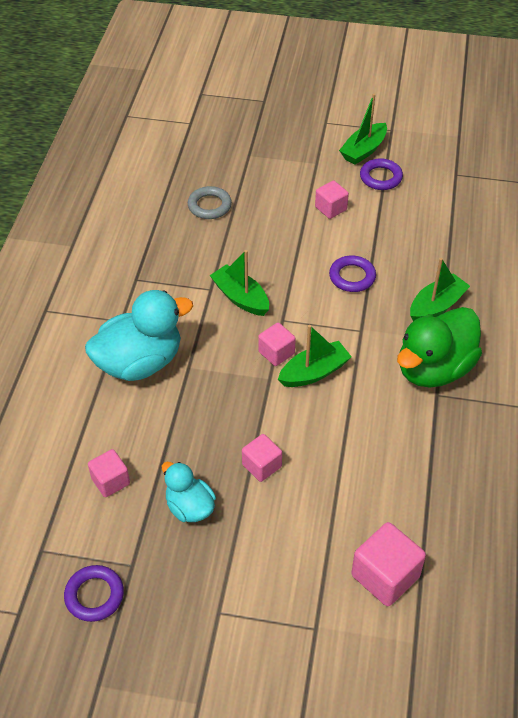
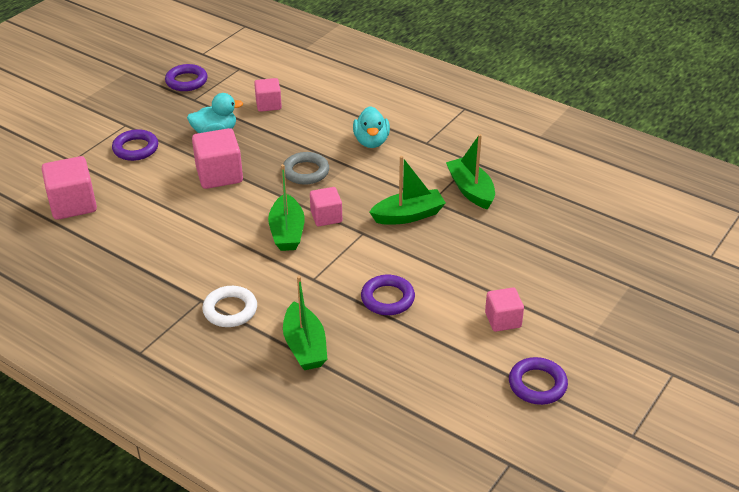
camera: 115 degrees right, 10 degrees down
(140, 362) = (371, 141): turquoise duck -> turquoise duck, size x0.56
(209, 206) = (553, 231): grey ring -> grey ring (306, 172)
(259, 572) = (135, 148): none -> purple ring
(261, 466) = (219, 175): pink cube -> pink cube, size x1.60
(363, 150) = (598, 389): green boat -> green boat (471, 190)
(434, 369) = (230, 310): green duck -> white ring

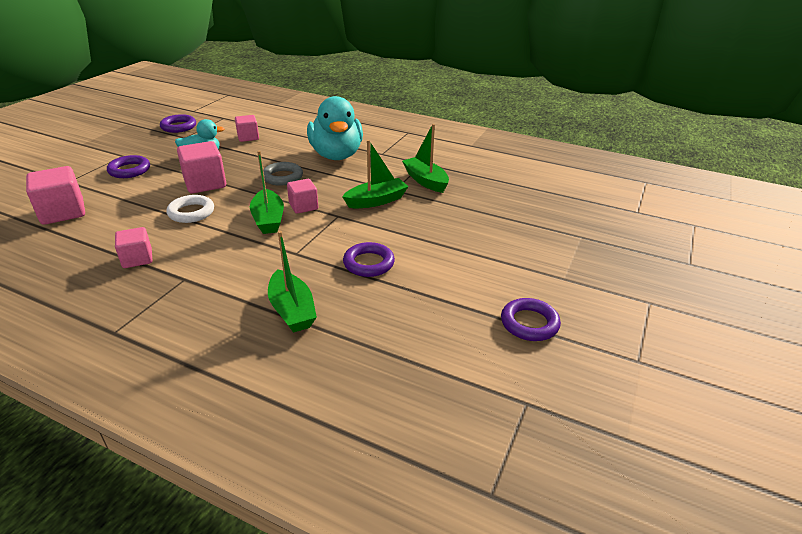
camera: 10 degrees left, 5 degrees down
(230, 310) = (214, 285): white ring -> white ring (191, 212)
(371, 141) = (336, 155): turquoise duck -> turquoise duck, size x1.78
(503, 320) = (480, 272): pink cube -> pink cube (137, 259)

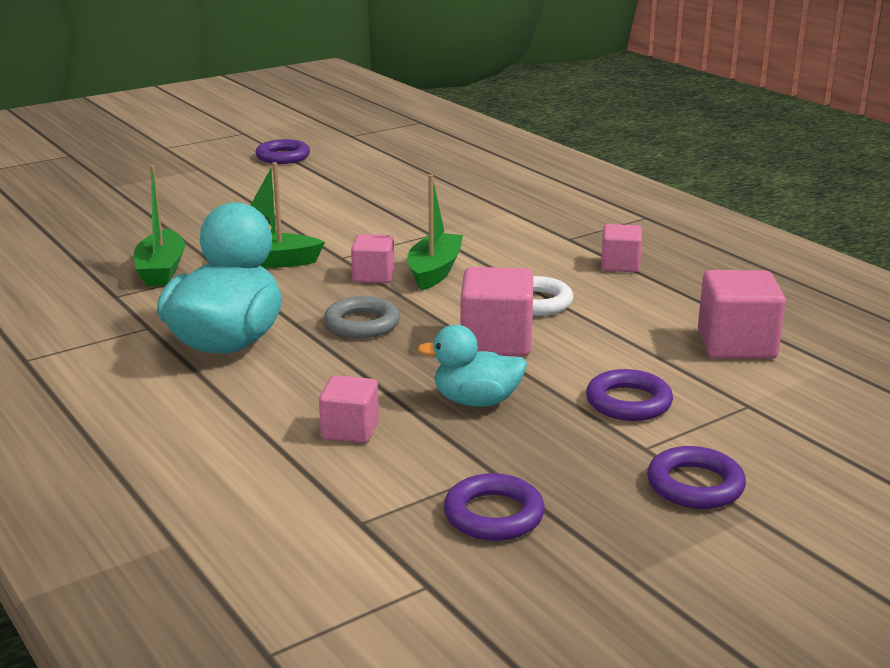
camera: 150 degrees left, 10 degrees down
(292, 310) = (472, 198): green boat -> none
(368, 263) = (362, 211): purple ring -> purple ring (695, 485)

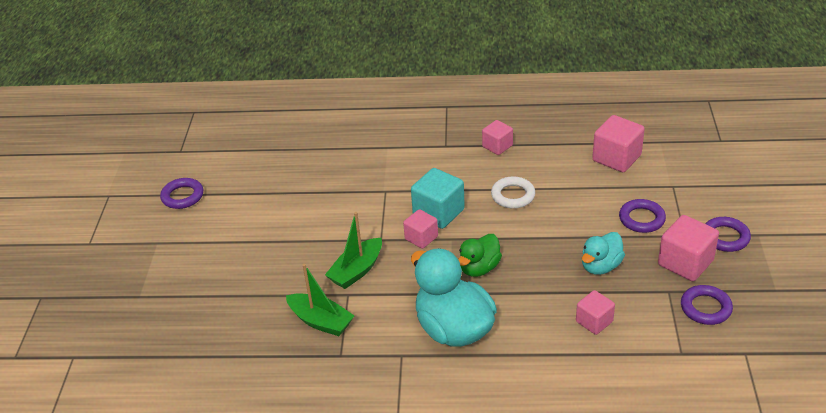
camera: 50 degrees left, 15 degrees up
(362, 324) = (479, 268): grey ring -> green duck
(434, 271) = (438, 212): green boat -> turquoise cube
(496, 342) = (545, 230): pink cube -> pink cube (685, 263)

